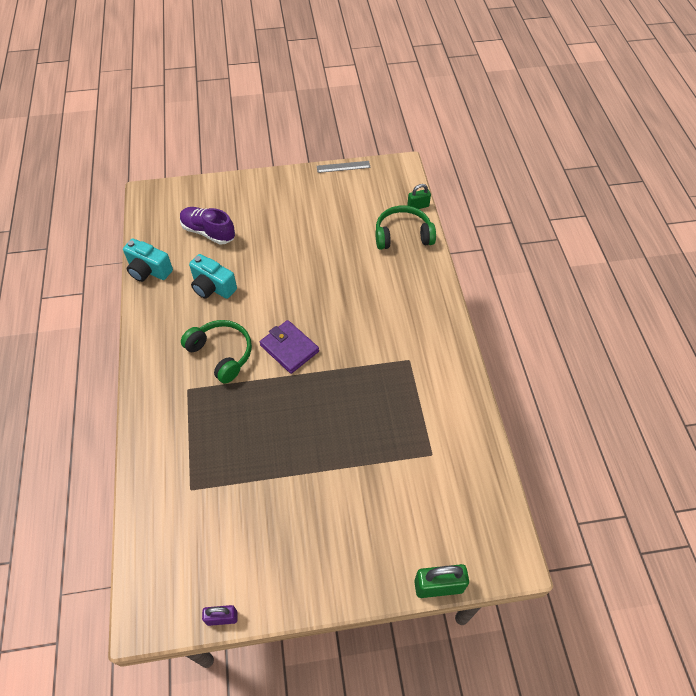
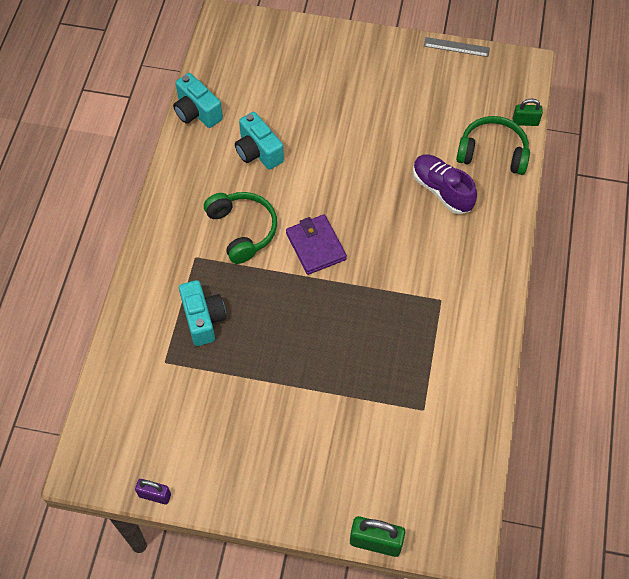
camera: 20 degrees right, 5 degrees up
(208, 232) = (275, 85): purple shoe -> purple shoe (442, 190)
(213, 440) = (203, 319): none -> turquoise camera

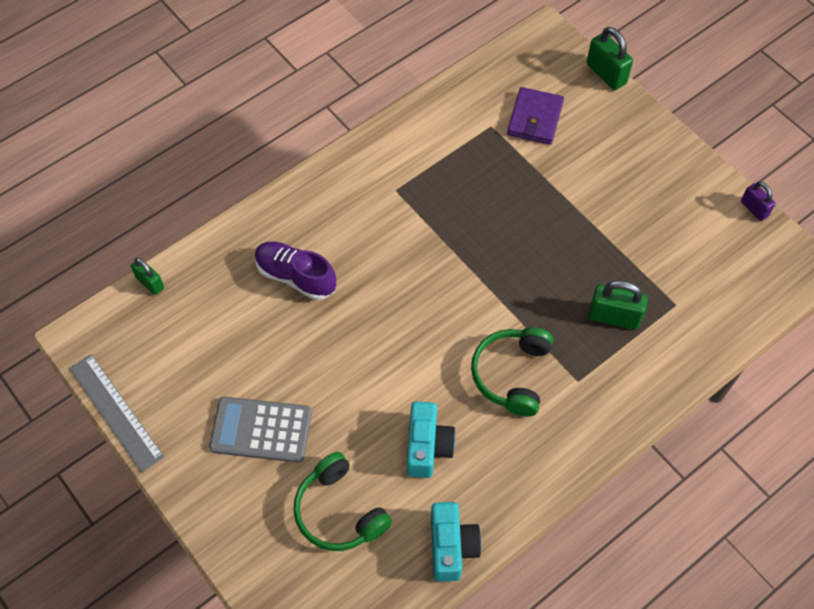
camera: 140 degrees left, 0 degrees up
(203, 319) = (614, 317): turquoise camera -> green padlock
(315, 246) = (458, 309): purple wallet -> purple wallet (535, 118)
(365, 94) = (261, 430): none -> grey calculator
(442, 190) = (296, 276): purple shoe -> purple shoe turned 120 degrees clockwise
(456, 47) = (116, 411): grey ruler -> grey ruler, size x1.60
(492, 153) = (213, 276): green headphones -> green headphones (339, 511)

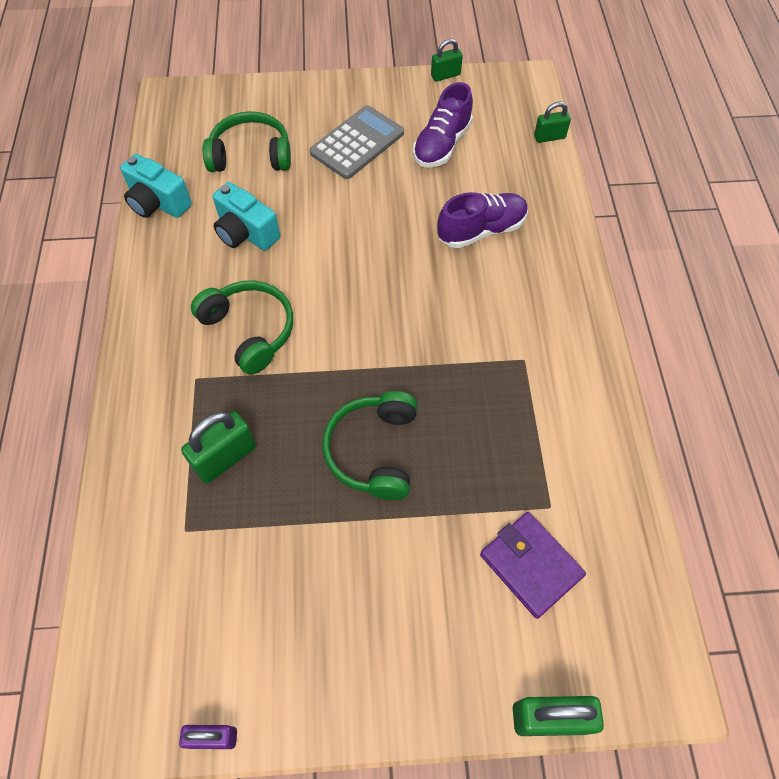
camera: 125 degrees right, 0 degrees up
(116, 411) = (445, 75): grey ruler -> green padlock
(216, 360) = (442, 144): none -> purple shoe
(535, 235) = (374, 451): none -> green headphones

